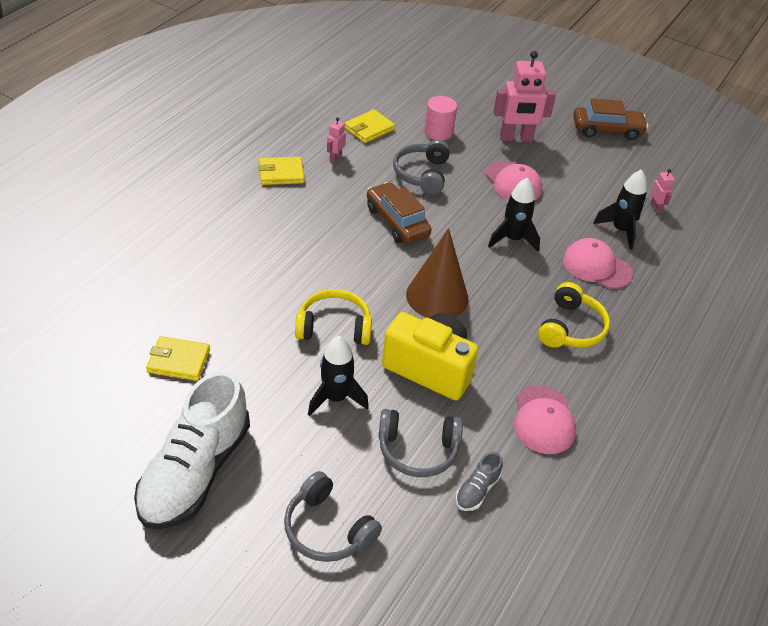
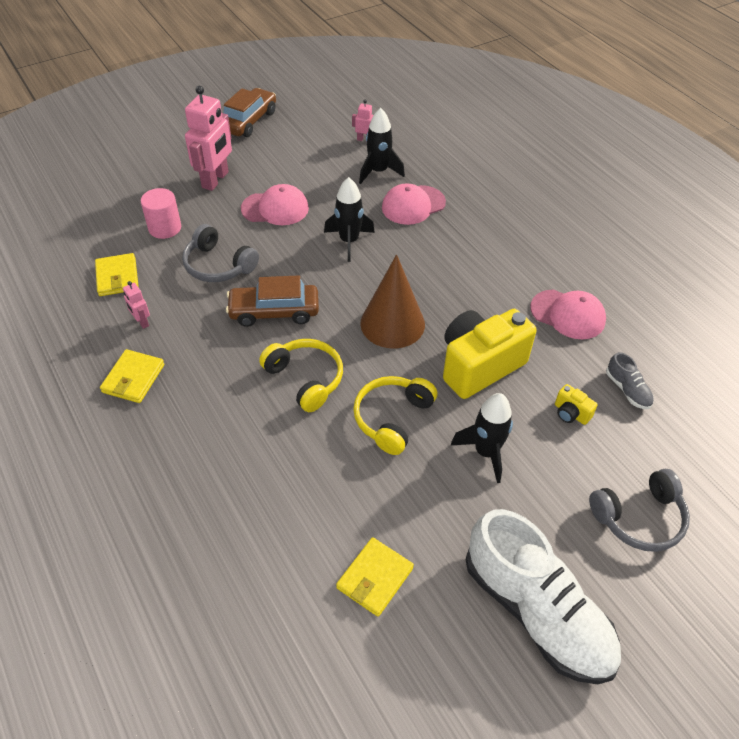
camera: 60 degrees left, 5 degrees up
(417, 450) = (571, 413): grey headphones -> yellow camera
(571, 328) = (474, 252): yellow headphones -> yellow headphones (305, 379)

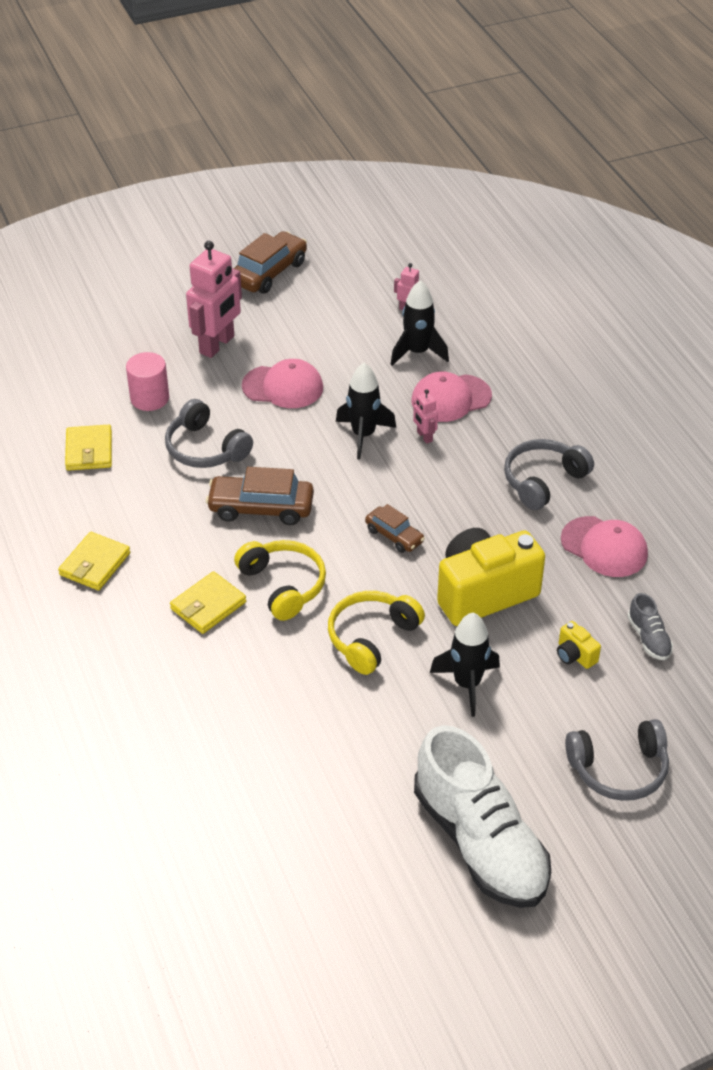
camera: 10 degrees right, 5 degrees down
(142, 322) = (110, 504): pink robot -> pink robot (424, 436)
(375, 578) = (318, 790): yellow wallet -> yellow wallet (208, 605)
(392, 323) = (394, 535): brown cone -> brown car
(503, 264) = (543, 481): none -> grey headphones

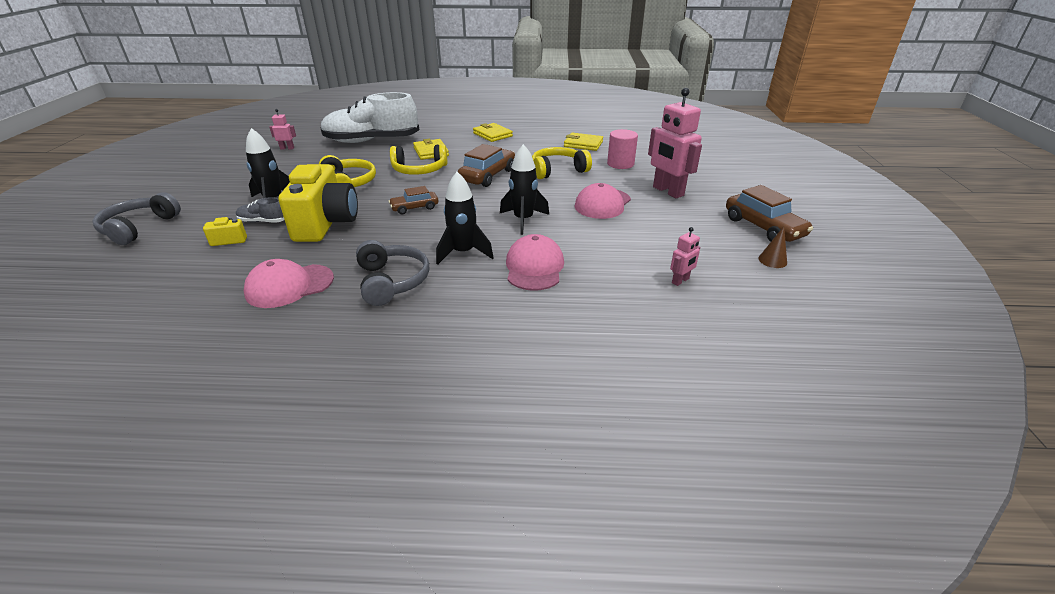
camera: 115 degrees right, 10 degrees down
(205, 448) = (558, 170): grey headphones -> yellow headphones
(335, 264) = (772, 260): none -> brown cone
(417, 352) = (610, 268): black rocket -> black rocket (463, 253)
(424, 436) = (499, 243): pink robot -> pink robot (287, 148)
(480, 842) = (187, 180): white shoe -> white shoe (371, 141)
(649, 638) = (189, 274): grey shoe -> grey shoe (263, 221)

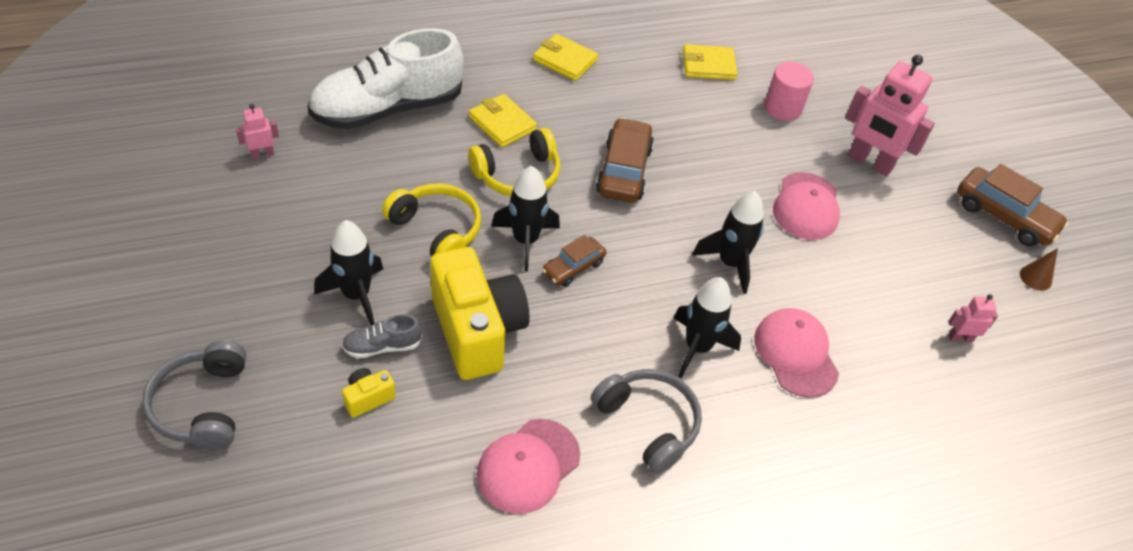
camera: 25 degrees left, 15 degrees up
(396, 194) = (525, 241): none -> black rocket
(558, 170) = (710, 140): yellow headphones -> none
(680, 281) = (960, 338): pink robot -> pink robot turned 120 degrees counterclockwise

